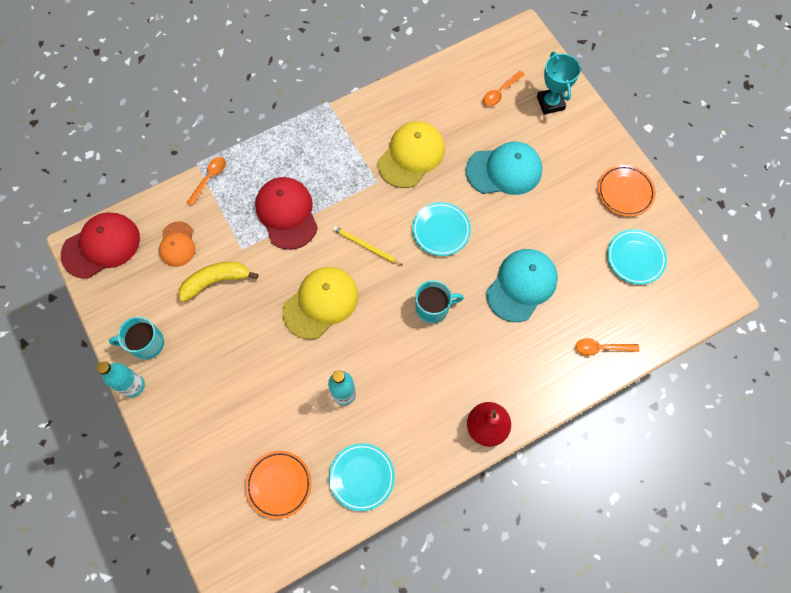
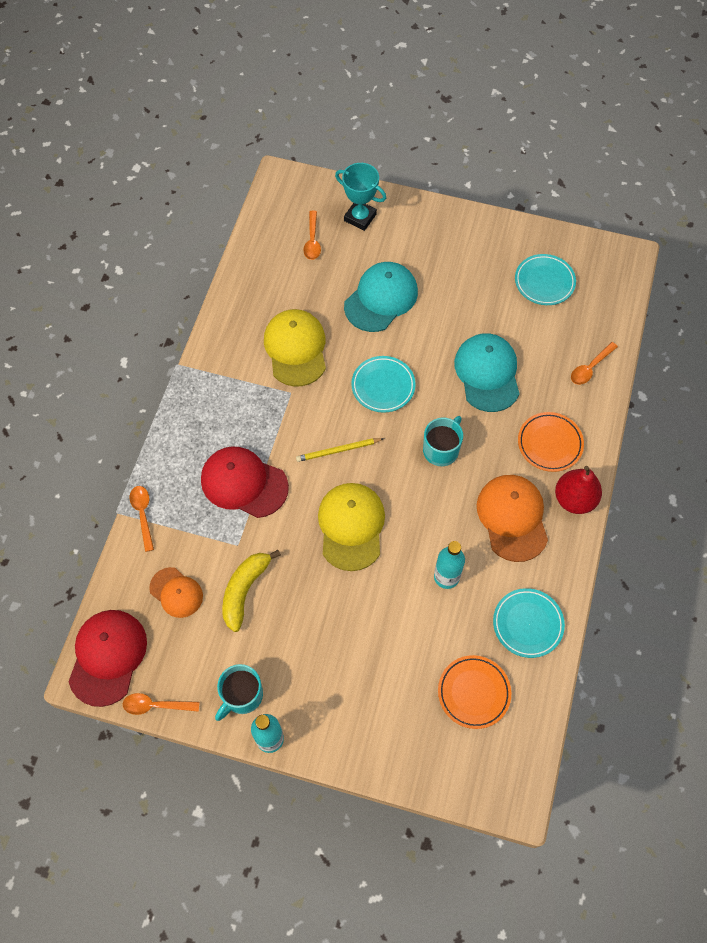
camera: 45 degrees left, 5 degrees down
(96, 301) = (156, 705): none -> orange spoon
(430, 398) = (512, 518): none -> orange cap
(625, 192) = (486, 240): orange plate -> orange plate (549, 443)

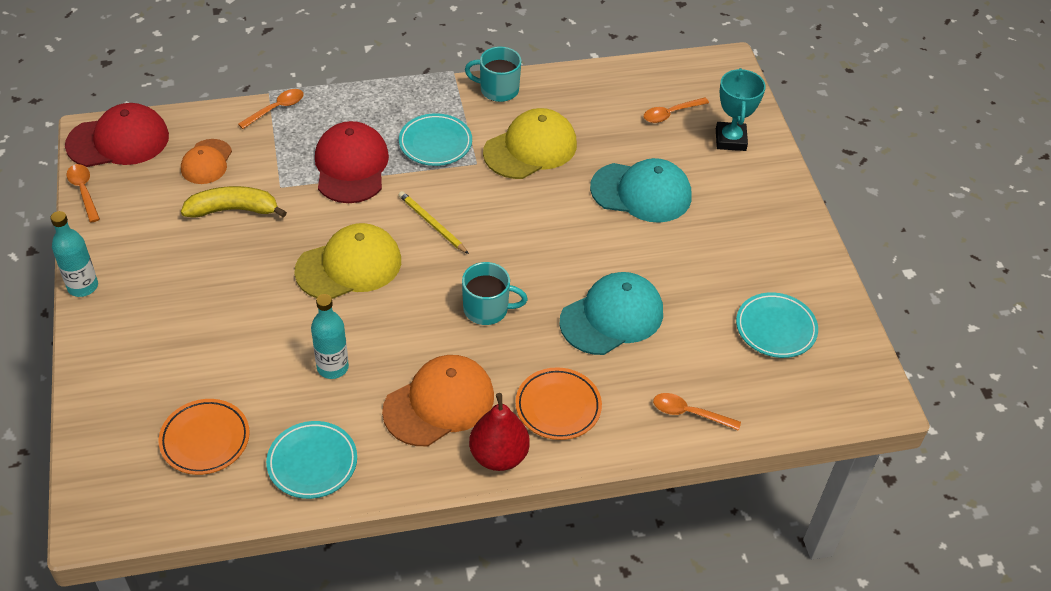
camera: 60 degrees right, 15 degrees down
(242, 695) = (120, 249): turquoise mug -> turquoise mug (498, 89)
(383, 386) = (533, 232): turquoise plate -> turquoise plate (435, 143)

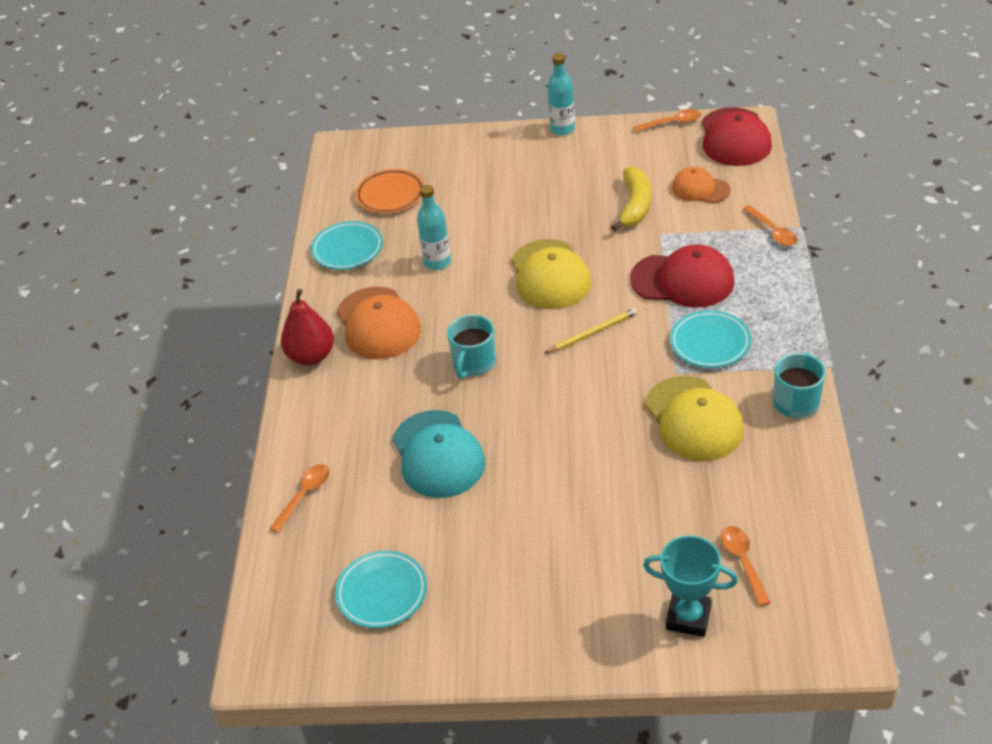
camera: 110 degrees right, 5 degrees down
(558, 407) = (346, 400): orange plate -> none
(641, 192) = (609, 508): turquoise cap -> none

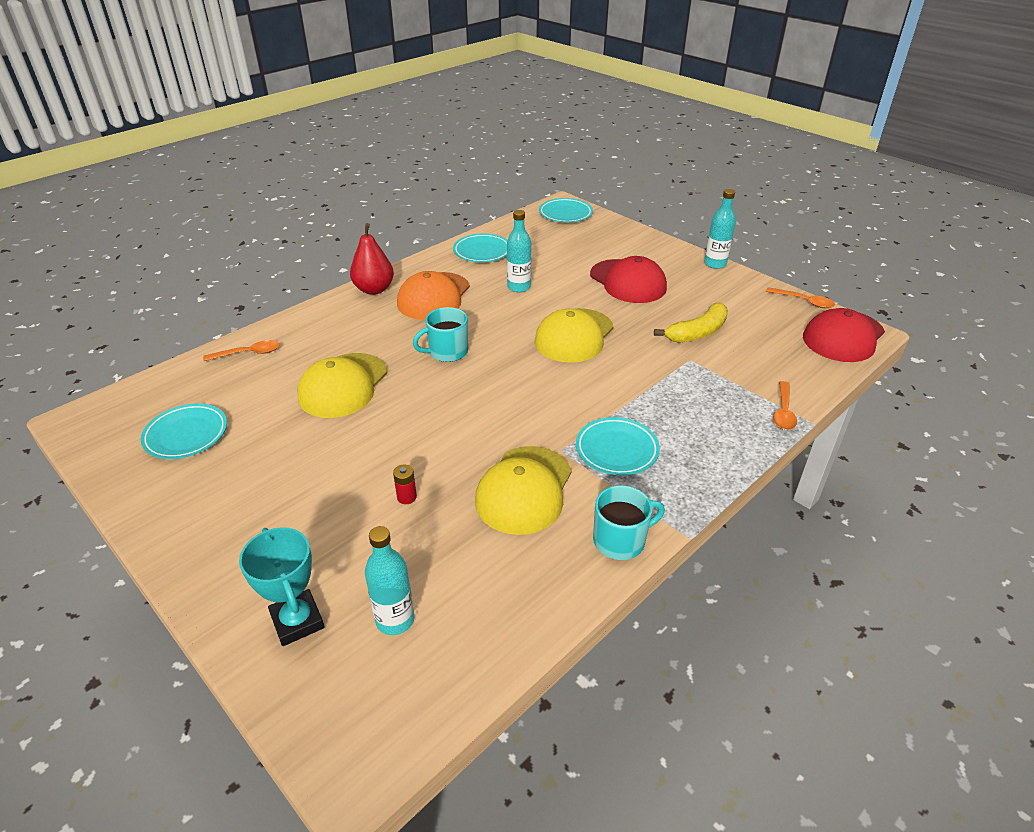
camera: 40 degrees right, 5 degrees down
(361, 157) = (565, 214): none -> turquoise plate
(390, 195) = (550, 240): orange plate -> none
(438, 454) = (343, 385): turquoise cap -> yellow cap
(592, 333) = (546, 386): yellow pencil -> none
(627, 489) = (406, 497): none -> red battery
(683, 280) = (660, 397): red cap -> red cap (628, 281)
(700, 189) = (764, 351): orange cap -> none
(743, 562) = (395, 620): orange spoon -> turquoise bottle

